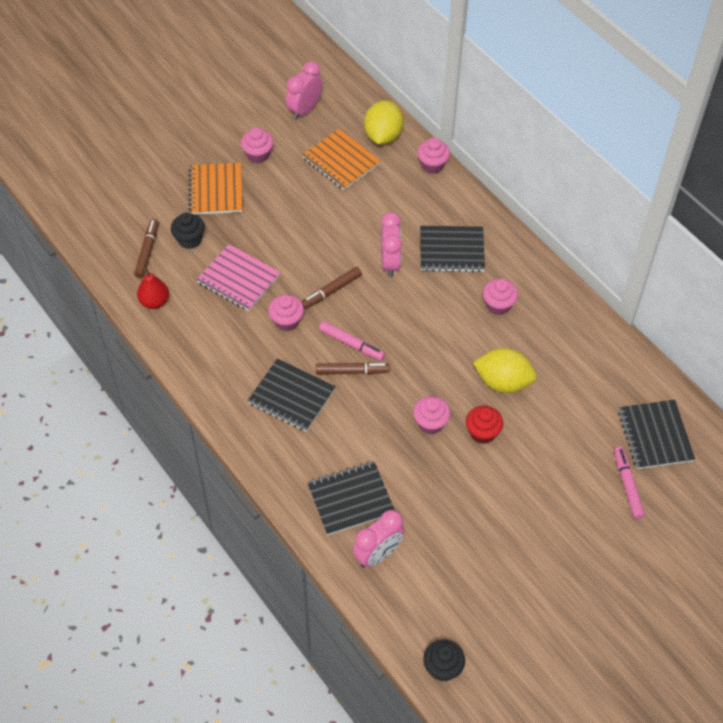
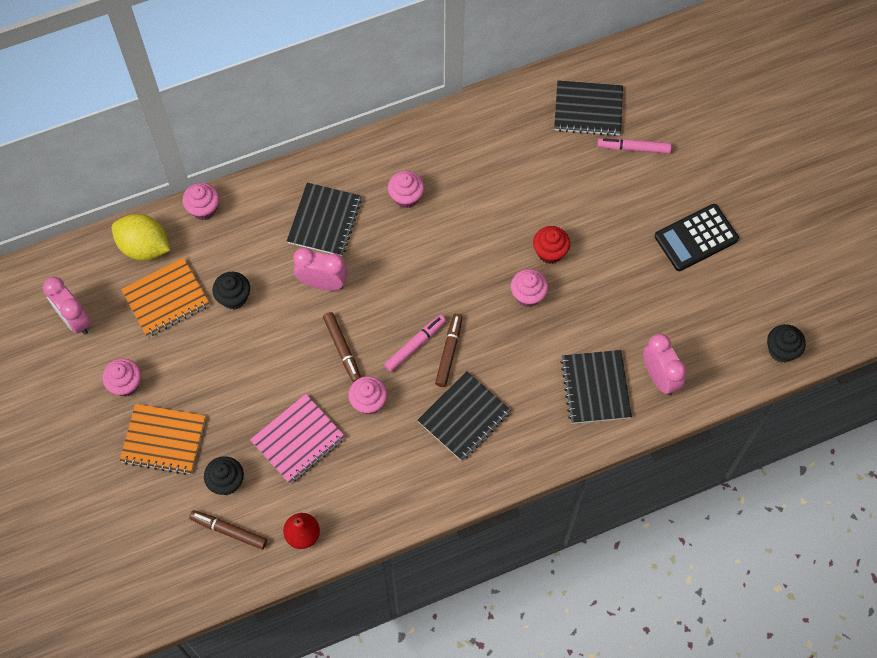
camera: 75 degrees left, 10 degrees up
(356, 205) = (234, 298): none -> black cupcake
(503, 382) = (498, 218): yellow lemon -> none
(545, 562) = (696, 238): none -> black calculator

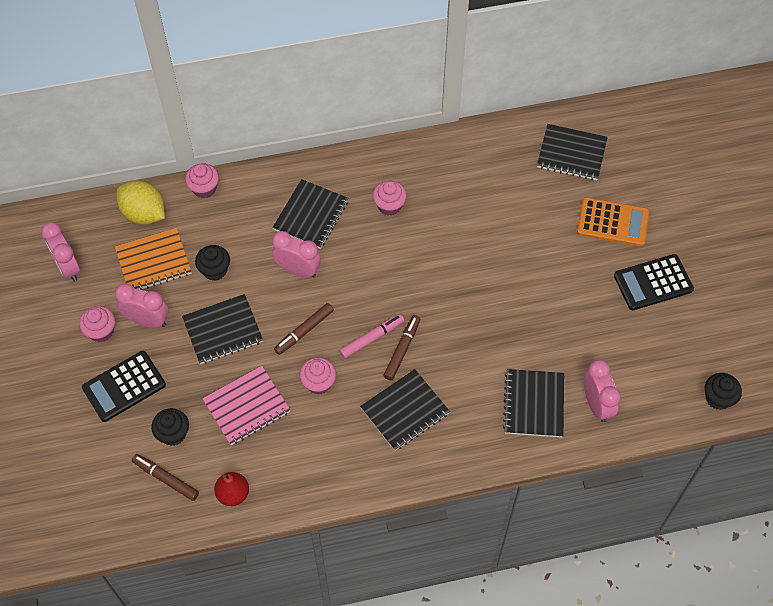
camera: 10 degrees right, 5 degrees down
(163, 440) = (124, 386): orange notebook -> black calculator
(173, 364) = (147, 320): none -> pink clock
(256, 362) = (223, 330): none -> black notebook
(342, 349) = (304, 331): brown marker -> brown marker turned 60 degrees clockwise
(528, 295) = (485, 310): pink cupcake -> none
(550, 252) = (513, 274): red cupcake -> none
(633, 148) = (608, 194): pink marker -> none
(644, 179) = (612, 222): none -> orange calculator

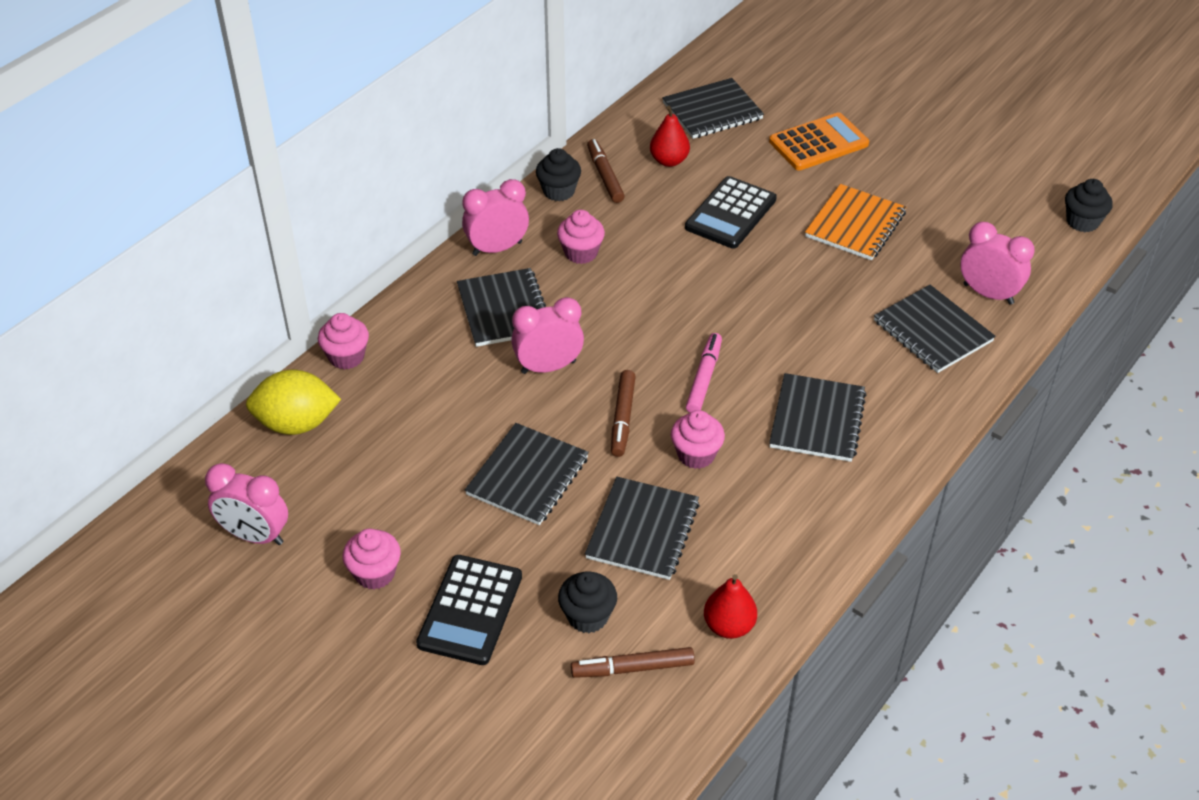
camera: 40 degrees left, 15 degrees down
(147, 320) = (423, 525): pink clock -> pink clock (497, 248)
(153, 261) = (363, 462): orange notebook -> orange notebook (855, 225)
(215, 270) = (450, 425): black cupcake -> black cupcake (559, 191)
(247, 406) = (642, 530): pink notebook -> black notebook
(402, 350) = (747, 368): brown marker -> brown marker (605, 176)
(506, 174) = (669, 161): none -> red pear
(653, 283) = (914, 168): black calculator -> black calculator (730, 213)

